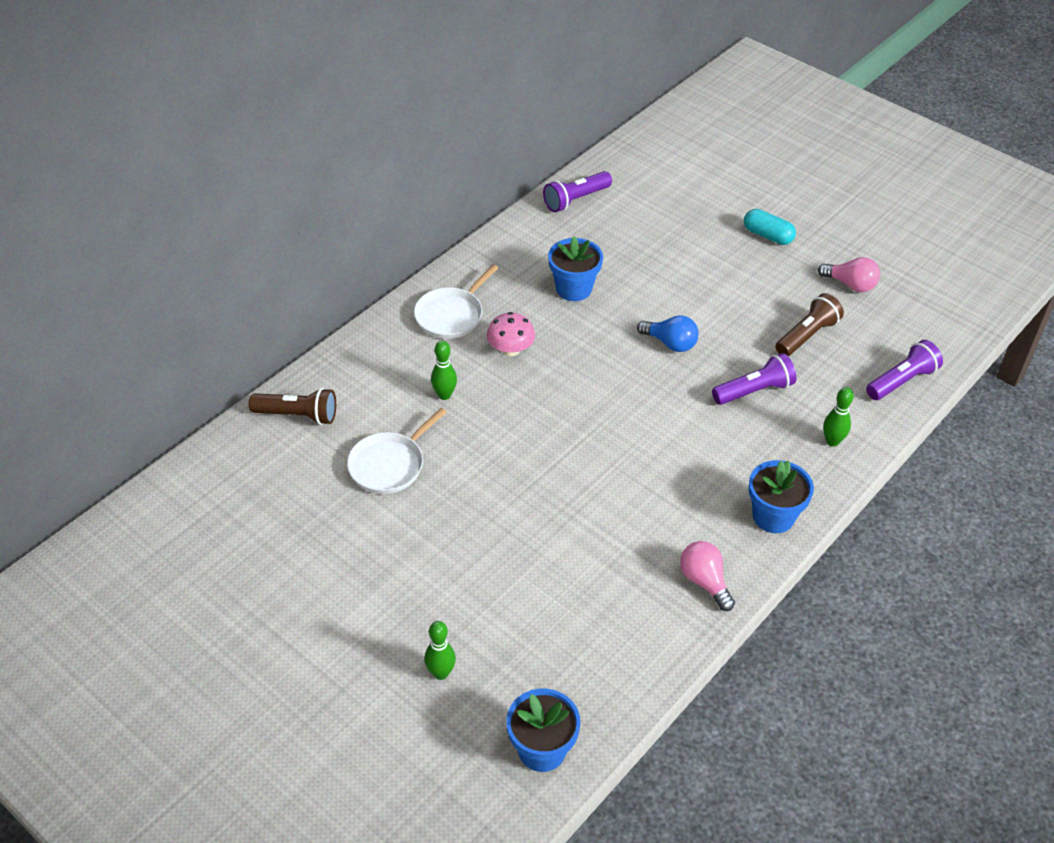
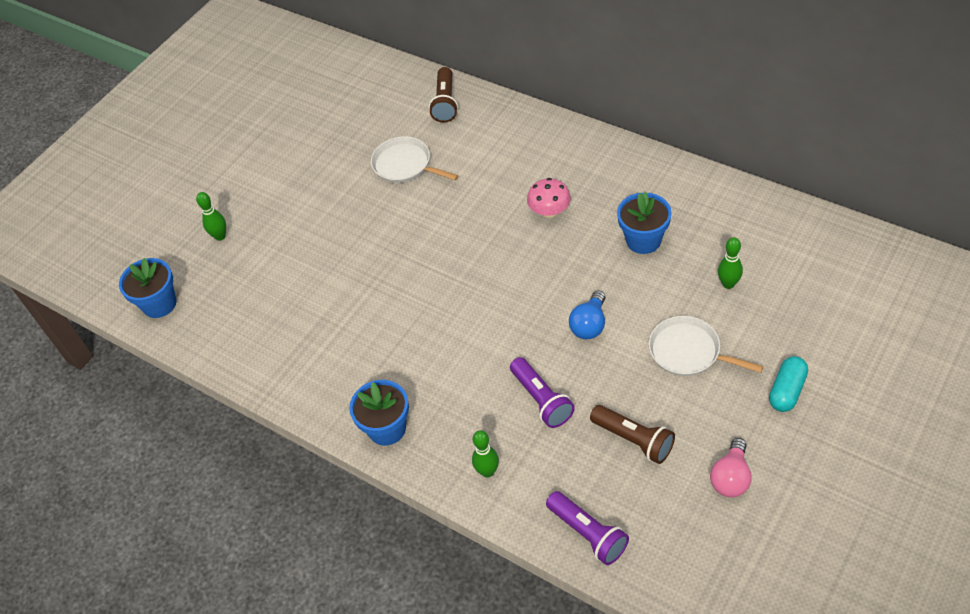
camera: 90 degrees right, 5 degrees up
(444, 395) = (485, 180): green bowling pin -> green bowling pin (728, 284)
(451, 315) = (581, 164): white pan -> white pan (688, 352)
(576, 200) = (778, 219): purple flashlight -> none
(704, 581) = (311, 384): pink light bulb -> none

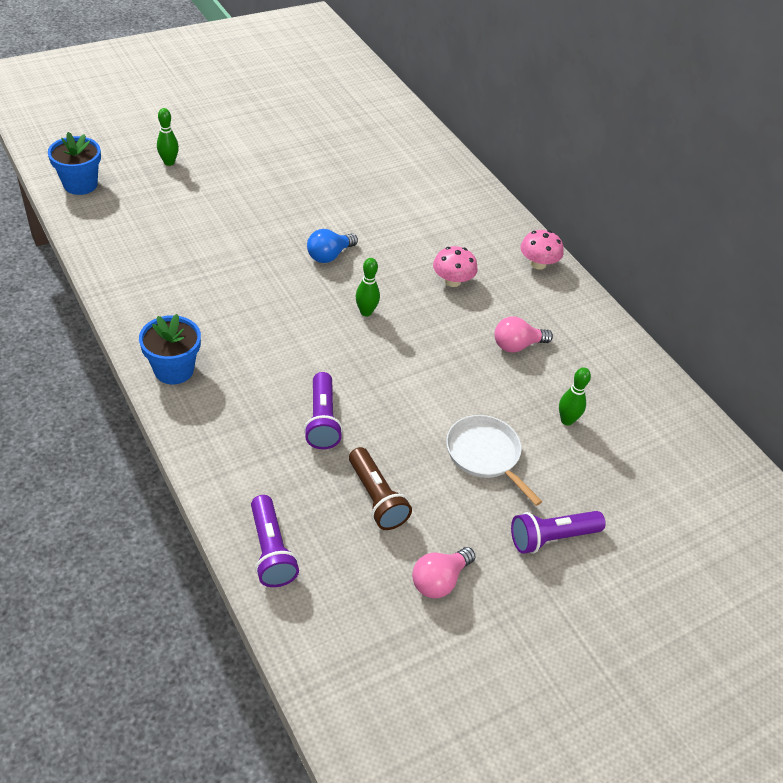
camera: 15 degrees right, 5 degrees down
(405, 165) = (359, 187): white pan -> none
(445, 103) = (431, 160): brown flashlight -> none
(487, 471) = (227, 450): green bowling pin -> green bowling pin (366, 312)
(589, 324) = (414, 385): blue light bulb -> blue light bulb (329, 255)
(606, 154) = (538, 264): none -> pink mushroom
(643, 240) = (517, 345): blue flower pot -> pink light bulb
(787, 391) = (552, 538): turquoise capsule -> purple flashlight

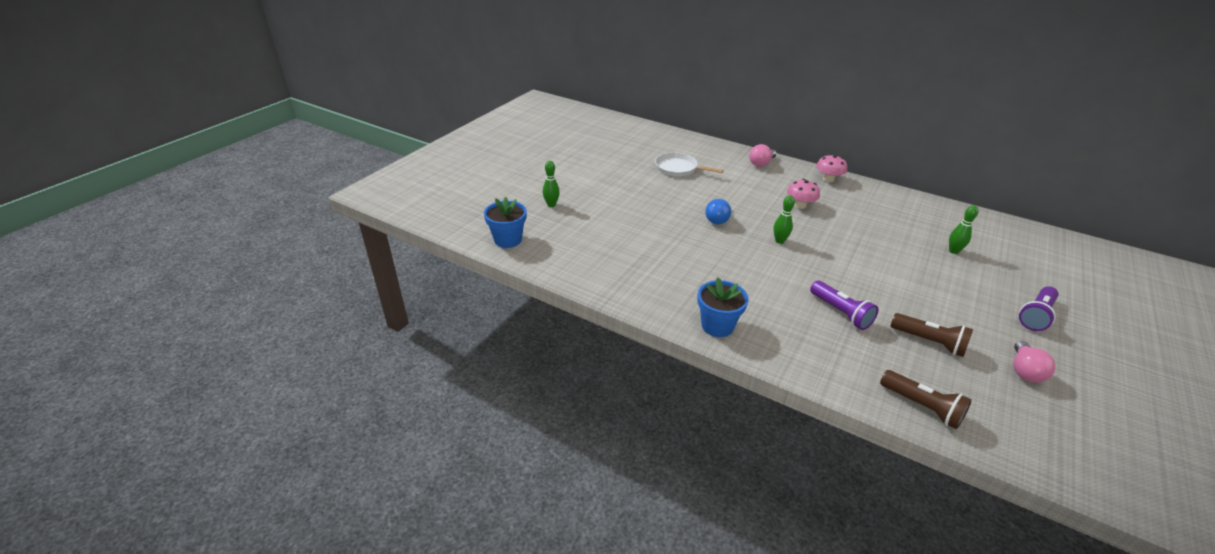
camera: 25 degrees left, 10 degrees down
(271, 551) = (922, 406): purple flashlight -> brown flashlight
(485, 454) = (944, 288): white pan -> white pan (678, 168)
(517, 345) = (877, 224): pink light bulb -> pink light bulb (761, 163)

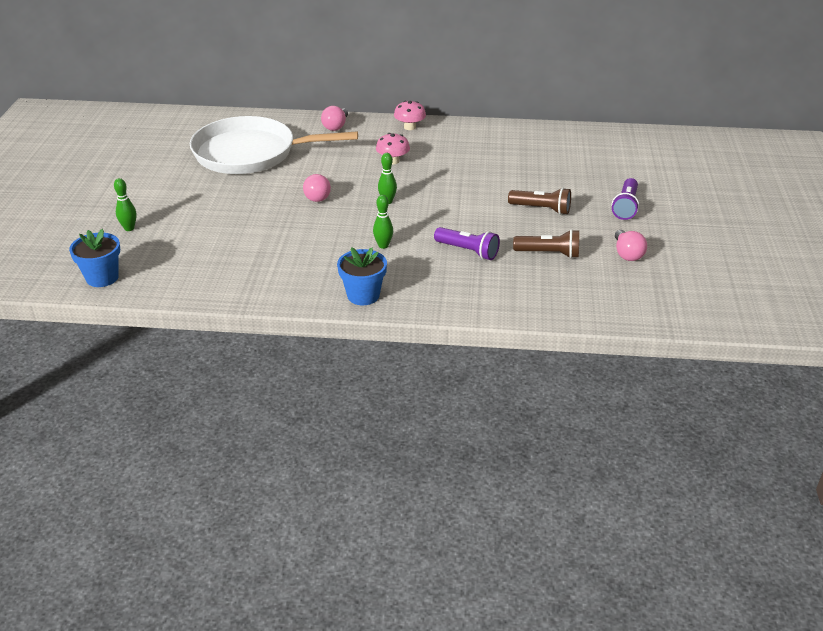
camera: 25 degrees left, 0 degrees up
(678, 168) = (250, 153): white pan -> white pan, size x2.09
(717, 219) = (317, 196): blue light bulb -> pink light bulb
(922, 406) = (558, 306): brown flashlight -> brown flashlight (541, 209)
(953, 251) = (545, 168): green bowling pin -> green bowling pin (383, 245)

